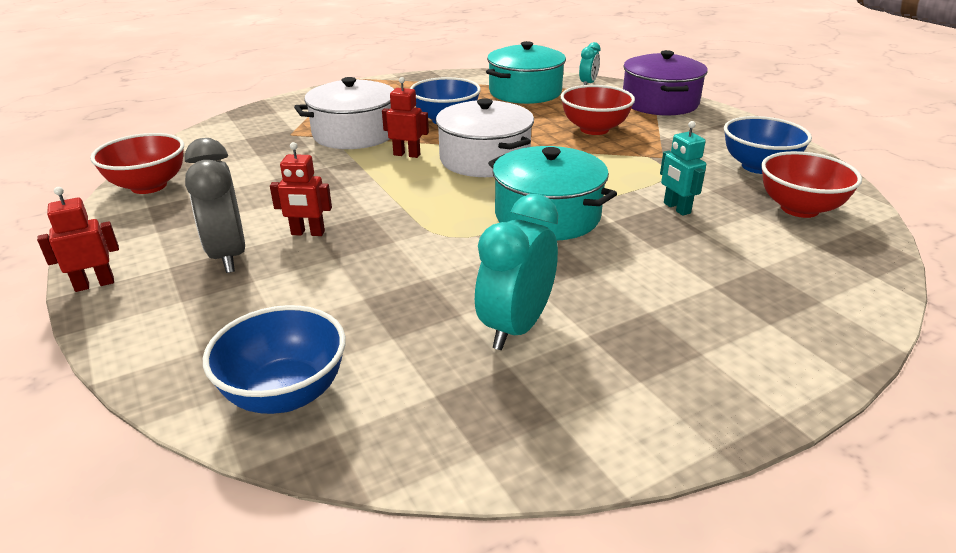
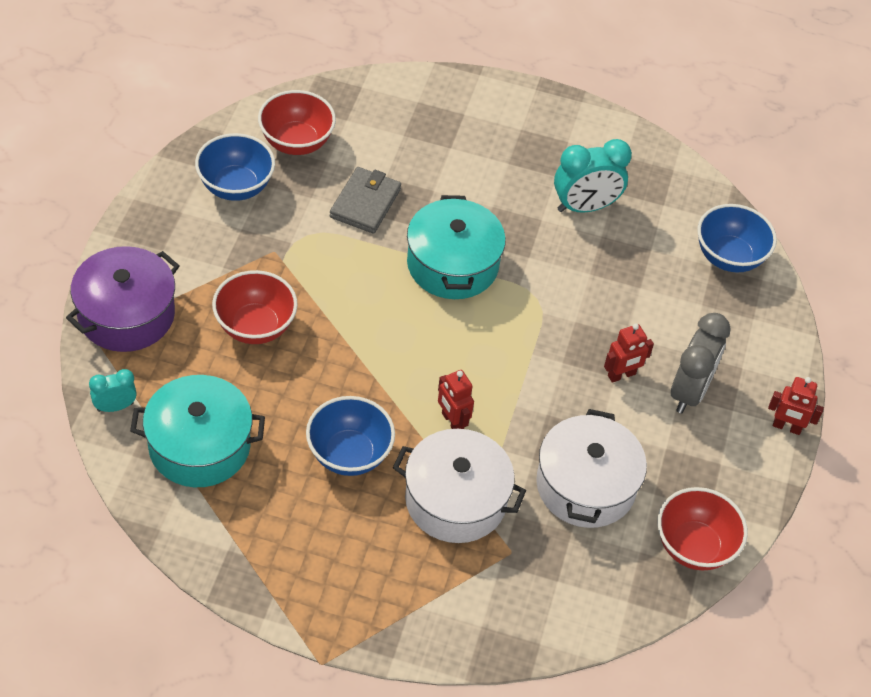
camera: 140 degrees left, 20 degrees up
(308, 233) = (621, 375): red robot -> red robot turned 105 degrees clockwise
(485, 159) = (402, 361): white pot -> white pot (585, 485)
(676, 208) = (365, 203): turquoise robot -> grey wallet

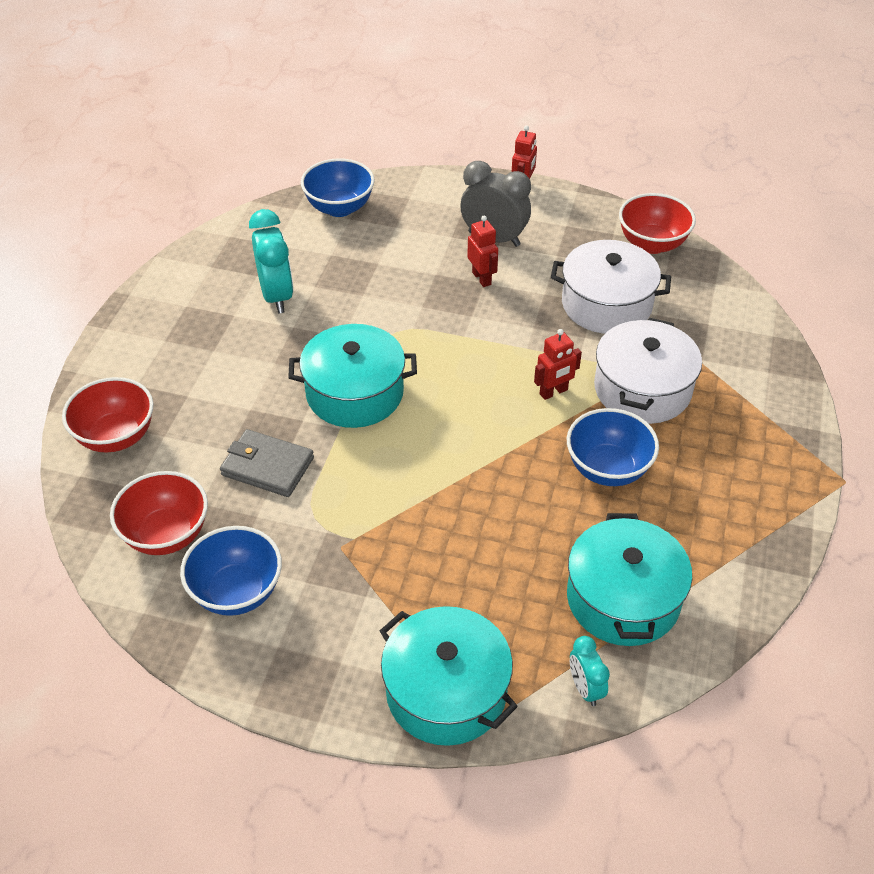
camera: 85 degrees left, 5 degrees down
(126, 314) = (446, 691): purple pot -> turquoise pot
(255, 326) = (452, 558): red bowl -> red bowl (116, 436)

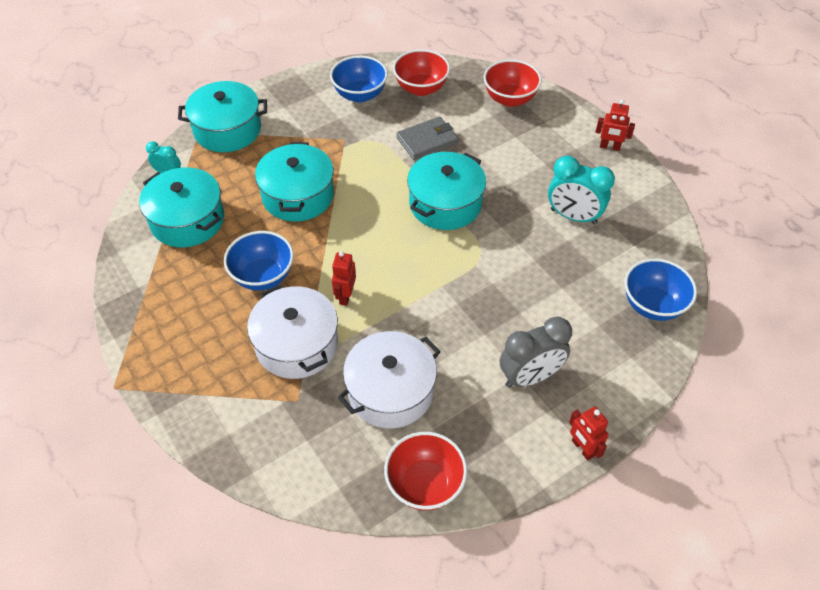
camera: 130 degrees right, 5 degrees up
(475, 523) = (298, 195): none -> turquoise pot
(482, 278) = (490, 336): red robot -> red robot (609, 147)

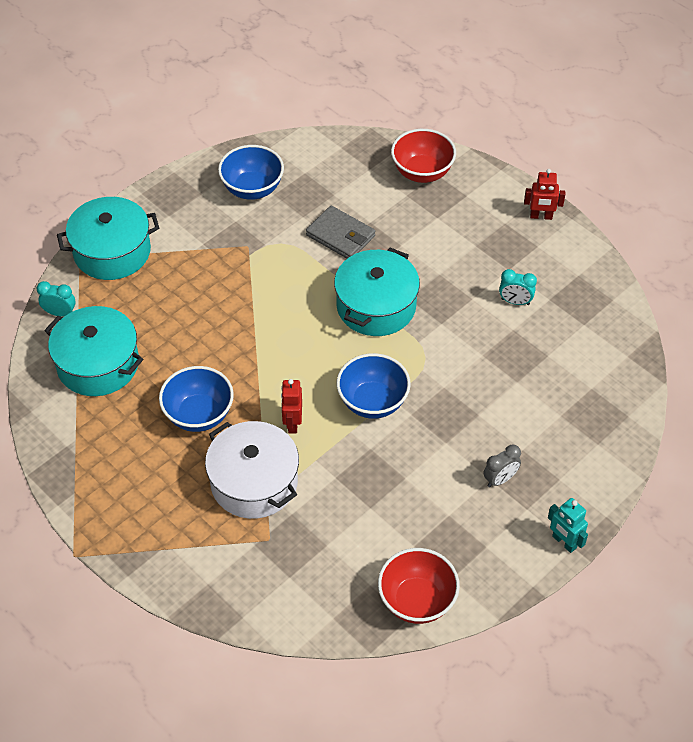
camera: 10 degrees left, 0 degrees up
(298, 195) = (213, 319): turquoise pot -> none
(390, 391) = (362, 515): white pot -> none
(421, 88) = (320, 172): red bowl -> none
(427, 141) = (340, 235): grey wallet -> grey wallet turned 75 degrees clockwise
(530, 377) = (500, 479): grey clock -> grey clock, size x0.56
(573, 216) = (515, 302): turquoise clock -> turquoise clock, size x0.56
(582, 448) = (564, 542): red robot -> turquoise robot
(652, 305) = (611, 387): blue bowl -> blue bowl (373, 402)

